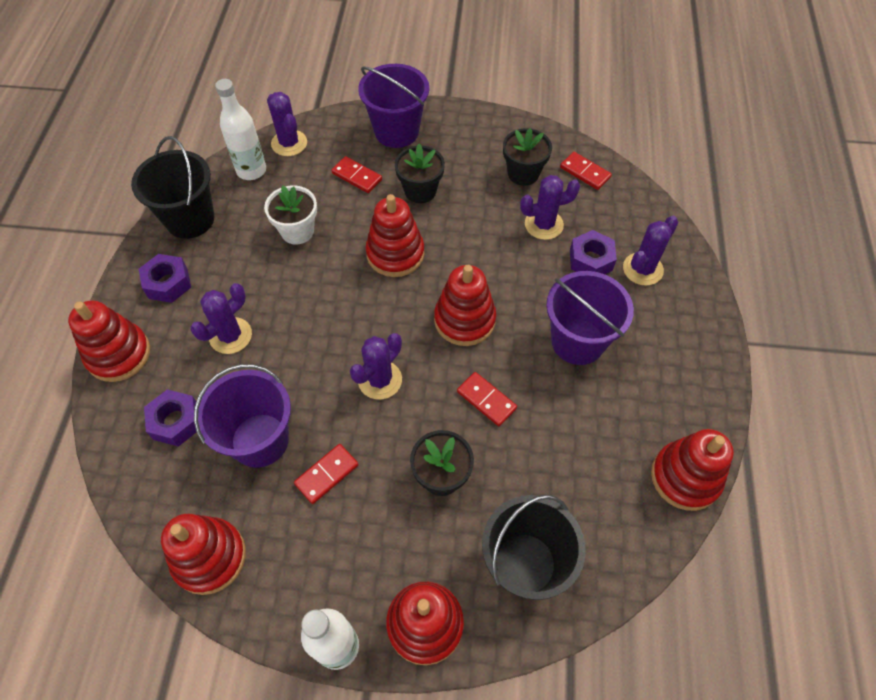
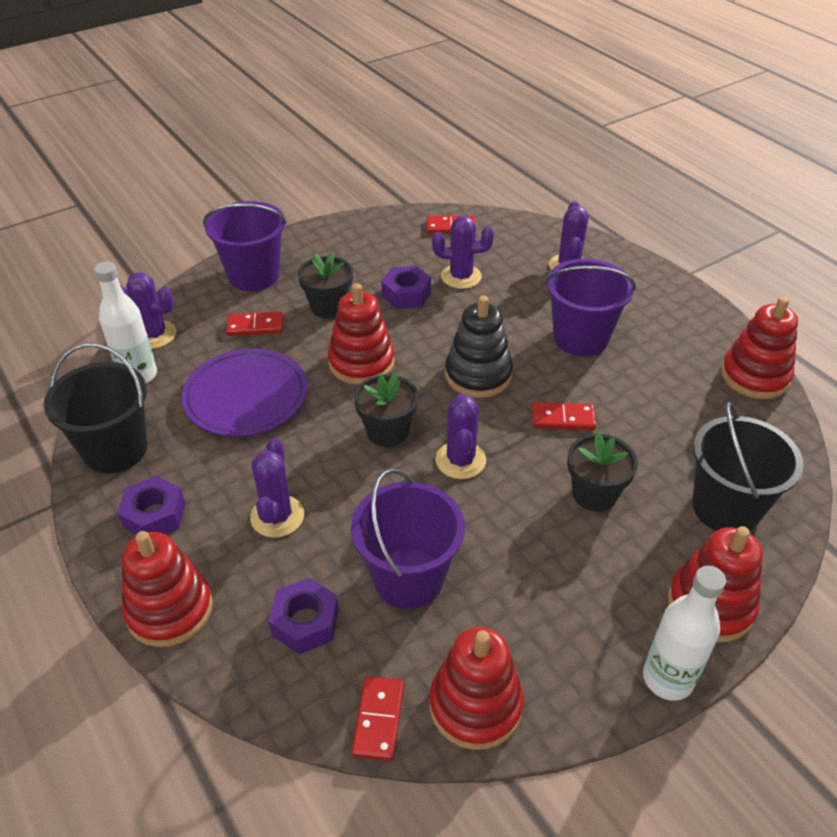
camera: 40 degrees left, 15 degrees down
(297, 231) = (246, 397): white flower pot -> purple plate
(327, 474) = (501, 560): red domino -> red domino (378, 719)
(464, 320) = (478, 375): red stacking toy -> black stacking toy
(523, 173) = (402, 251): black flower pot -> black flower pot (387, 431)
(543, 224) = (461, 277): purple cactus -> purple cactus turned 60 degrees clockwise
(590, 260) = (525, 281): purple nut -> purple nut (406, 295)

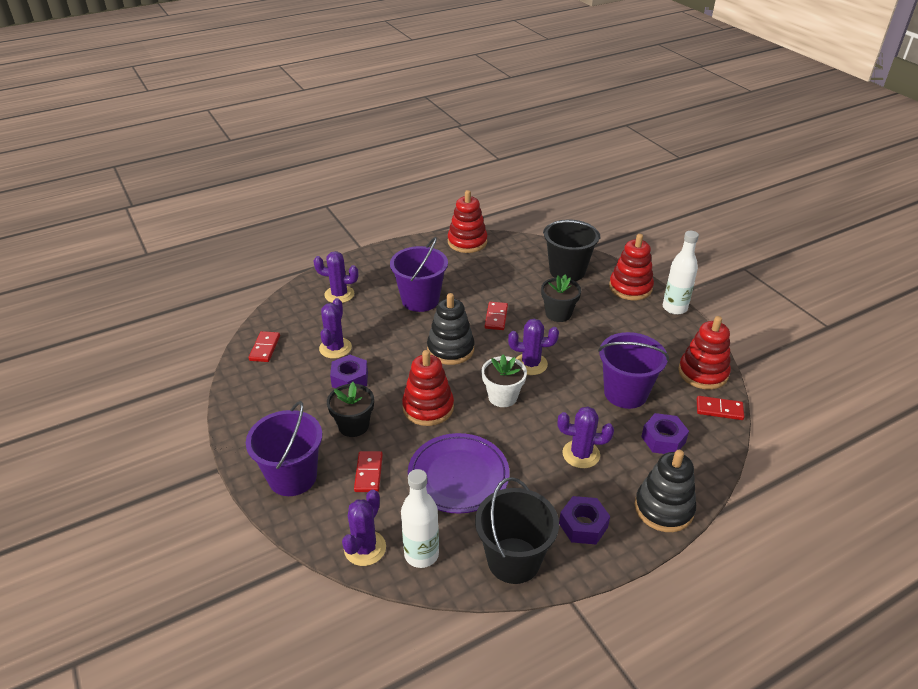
camera: 85 degrees left, 5 degrees down
(169, 609) = (664, 508): red stacking toy -> black stacking toy
(387, 431) = (502, 396): black flower pot -> white flower pot

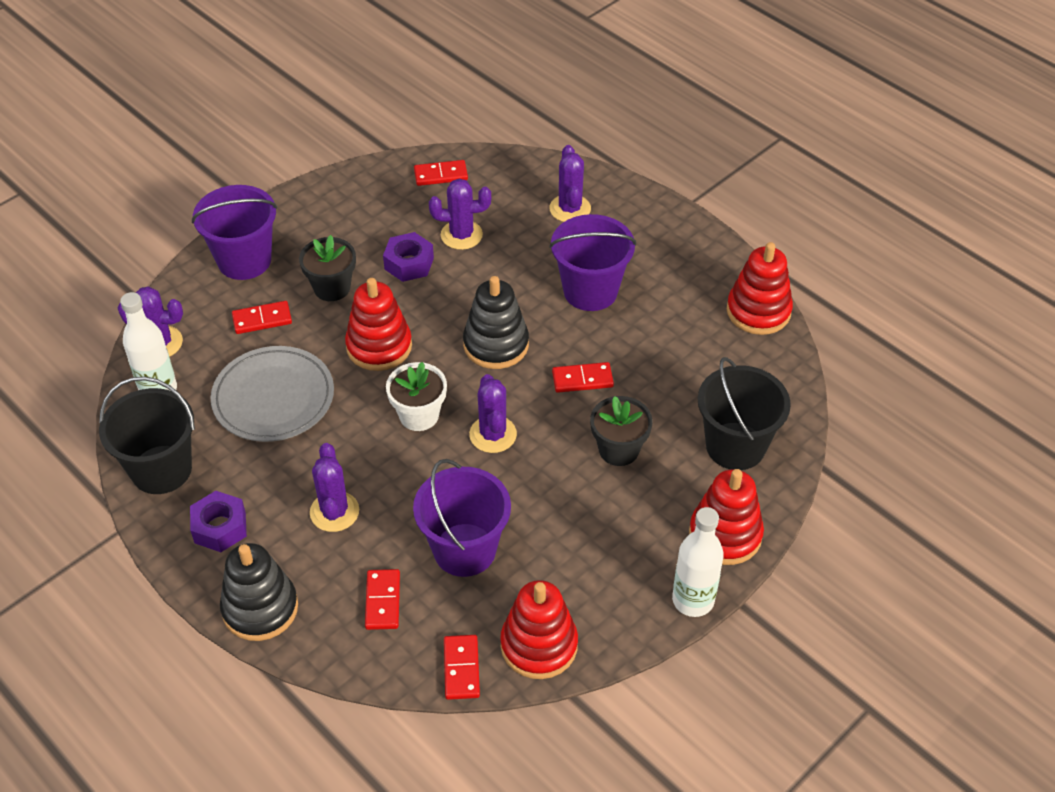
camera: 75 degrees right, 10 degrees up
(458, 476) = (273, 398): purple plate -> grey plate
(663, 439) = (382, 601): purple nut -> red domino

